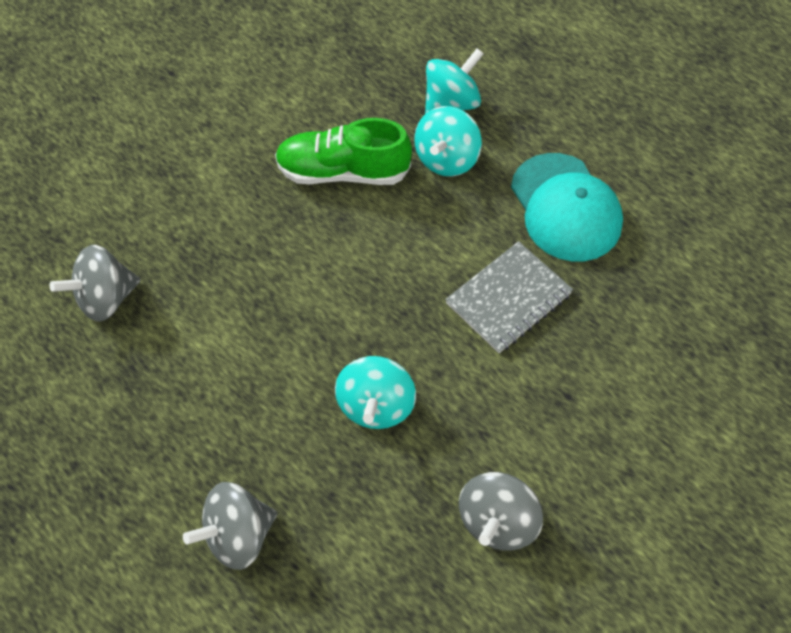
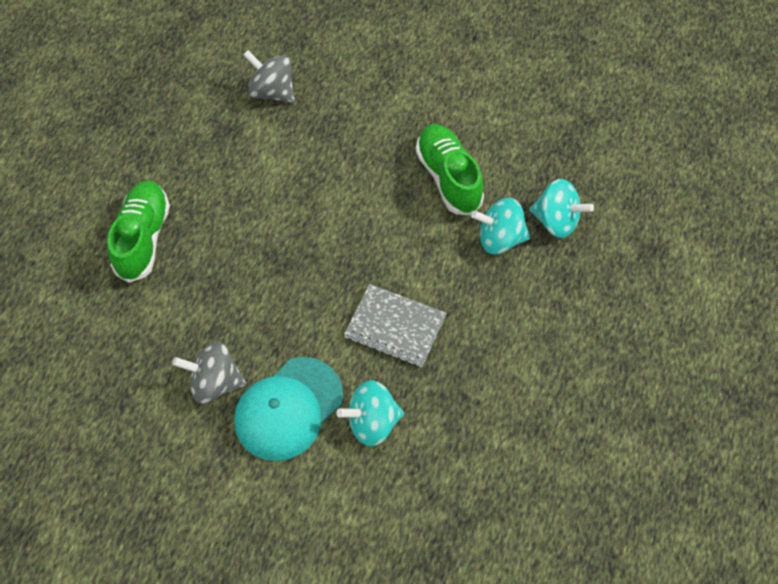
camera: 65 degrees right, 0 degrees up
(238, 534) = (143, 238): grey spinning top -> green shoe
(376, 405) = (267, 277): turquoise spinning top -> turquoise spinning top (372, 423)
(565, 207) = (501, 337): turquoise cap -> turquoise cap (288, 409)

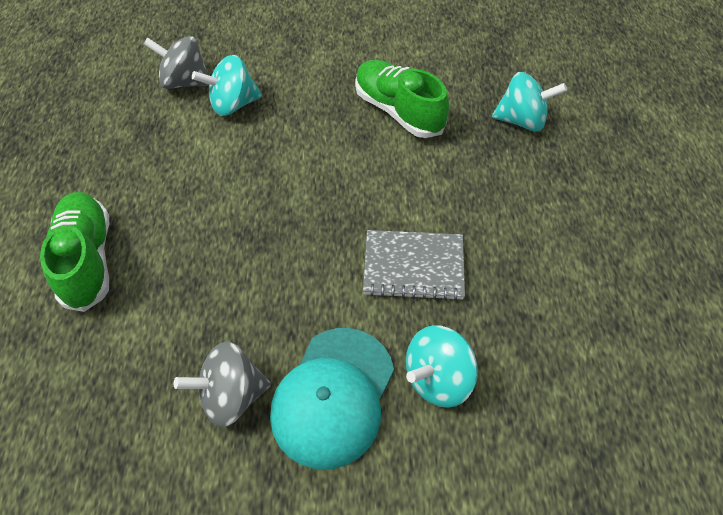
camera: 20 degrees left, 5 degrees down
(500, 239) = (477, 151): turquoise spinning top -> turquoise spinning top (233, 104)

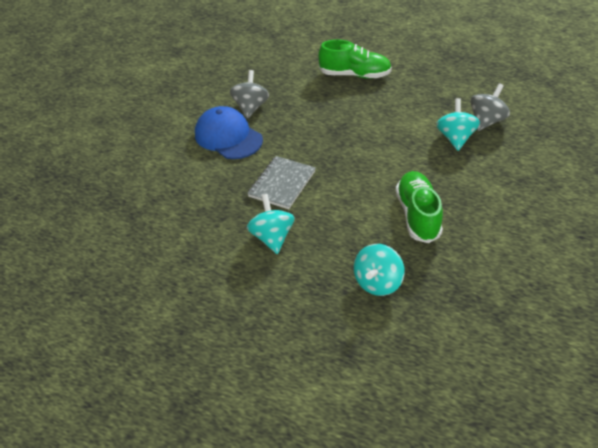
camera: 115 degrees right, 10 degrees down
(333, 396) = (228, 137): turquoise cap -> blue cap
(398, 111) = (417, 215): green shoe -> green shoe turned 75 degrees counterclockwise
(438, 379) = (211, 173): turquoise spinning top -> turquoise spinning top (272, 237)

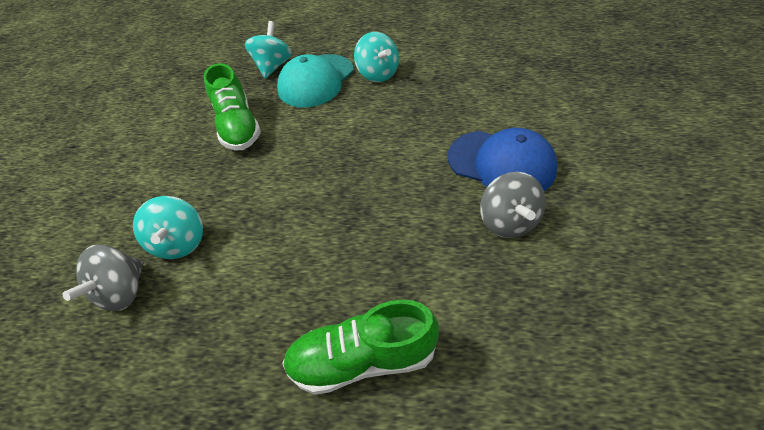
camera: 165 degrees right, 5 degrees up
(282, 184) = (394, 122): grey notebook -> none
(335, 247) = (316, 81): none -> turquoise cap

